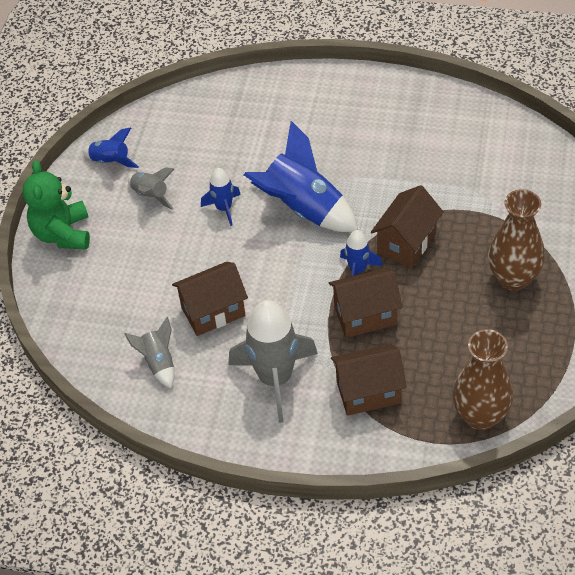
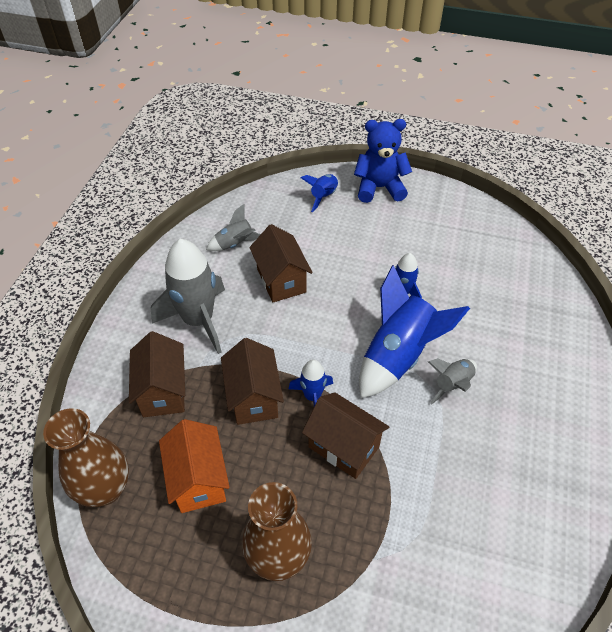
camera: 90 degrees right, 0 degrees up
(63, 234) = (379, 188): green teddy bear -> blue teddy bear
(111, 161) = (462, 216): blue rocket -> blue rocket (323, 197)
(151, 195) = (420, 241): grey rocket -> grey rocket (452, 384)
(457, 345) = (198, 479): none -> orange house

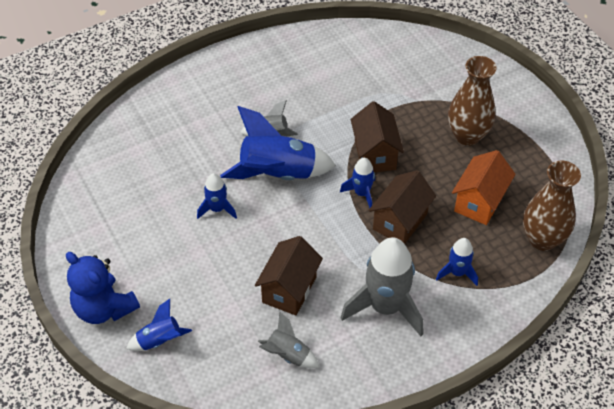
camera: 135 degrees left, 0 degrees up
(163, 391) = (457, 273): brown house -> blue rocket

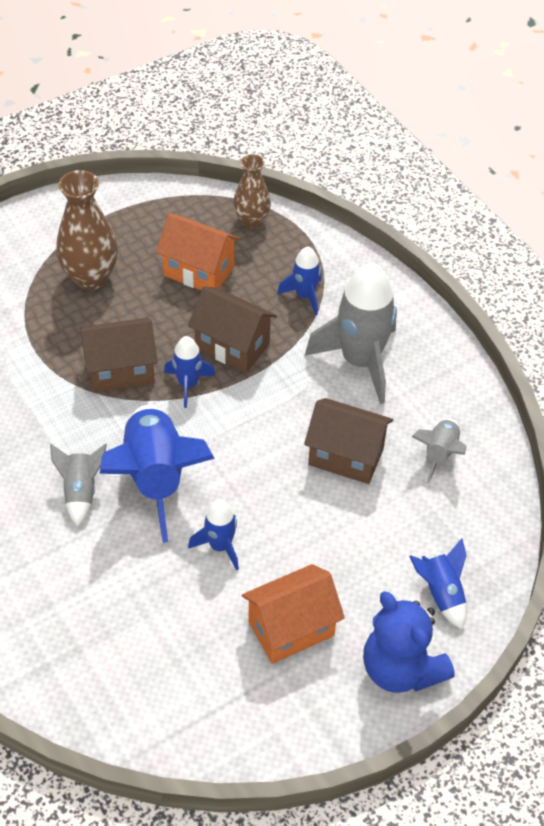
camera: 95 degrees left, 0 degrees up
(104, 308) = (401, 668): blue teddy bear -> blue teddy bear turned 105 degrees clockwise
(146, 246) = (291, 628): none -> orange house
(542, 239) = (251, 221): brown vase -> brown vase, size x0.65

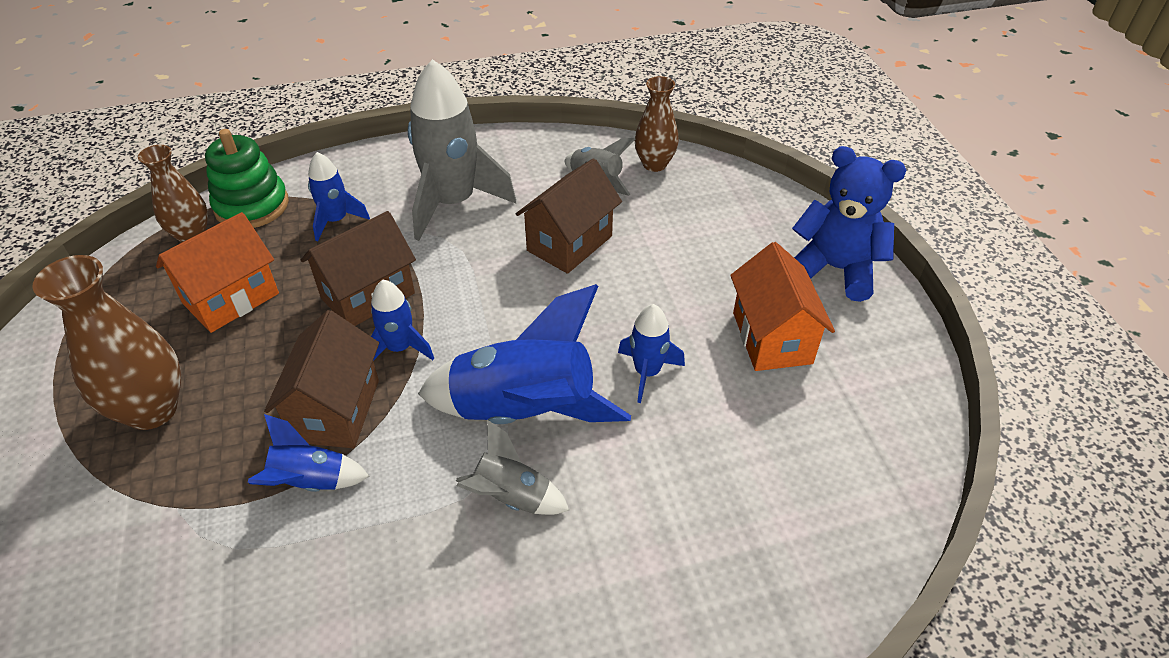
camera: 70 degrees left, 5 degrees down
(298, 239) = (252, 206): none -> green stacking toy
(401, 668) = (835, 269): blue teddy bear -> blue teddy bear turned 135 degrees counterclockwise
(441, 593) = (756, 221): blue rocket -> blue rocket (310, 482)
(487, 493) = (654, 164): none -> brown vase

